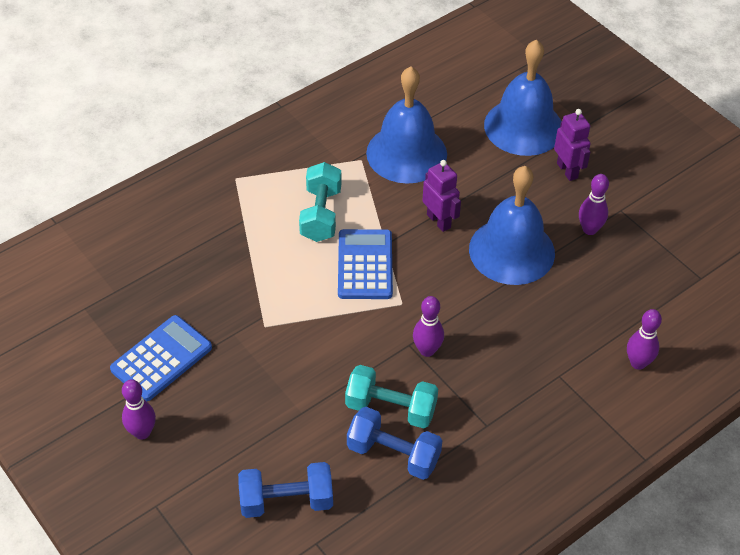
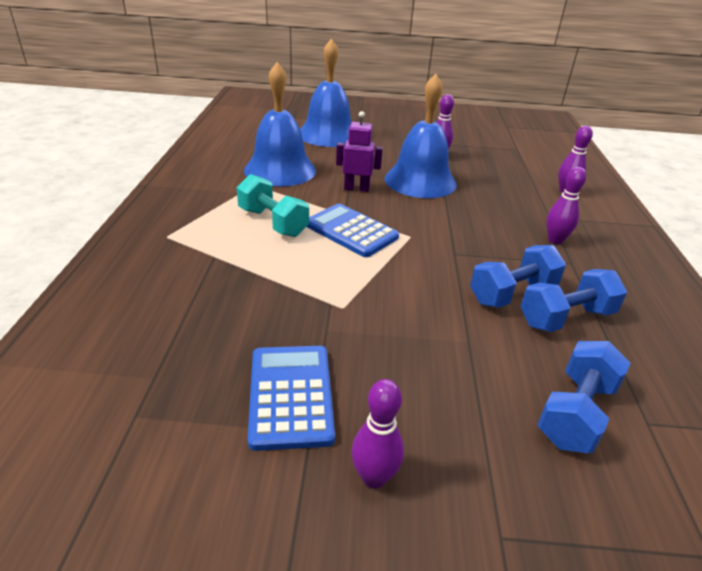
camera: 50 degrees left, 15 degrees down
(391, 408) = (512, 293): turquoise dumbbell -> blue dumbbell
(427, 350) = (469, 249): purple bowling pin -> purple bowling pin (555, 240)
(567, 170) = (383, 140): purple robot -> none

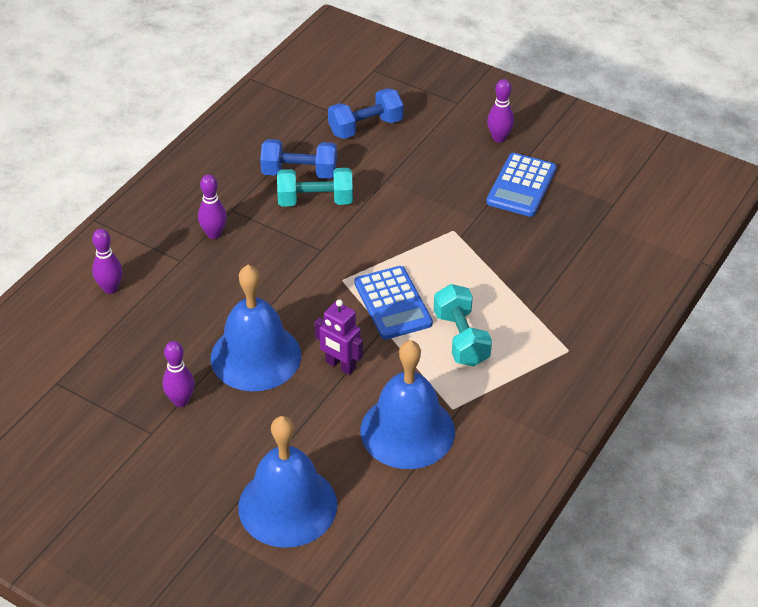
camera: 150 degrees left, 10 degrees up
(512, 293) = (315, 201): blue dumbbell -> turquoise dumbbell

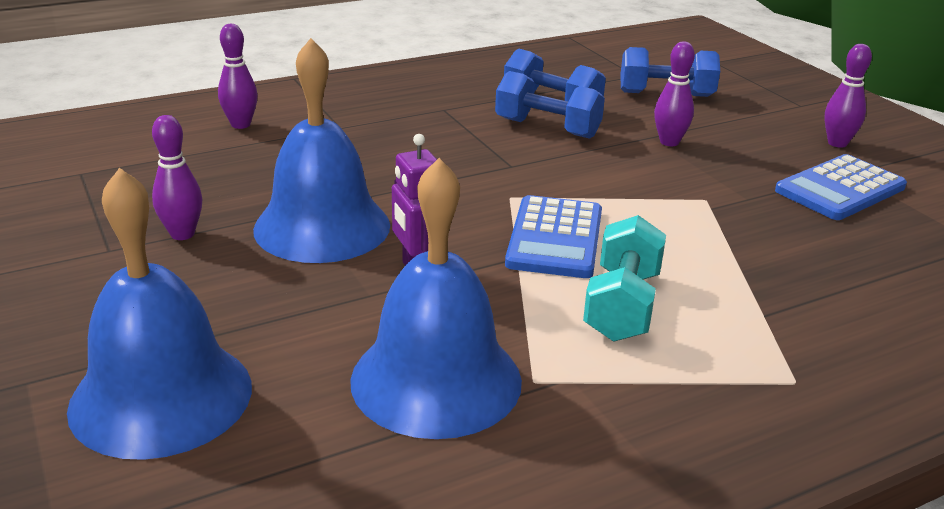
camera: 30 degrees right, 15 degrees down
(214, 234) = (402, 119): purple bowling pin -> purple bowling pin (669, 142)
(315, 201) = (547, 128): turquoise dumbbell -> blue dumbbell

